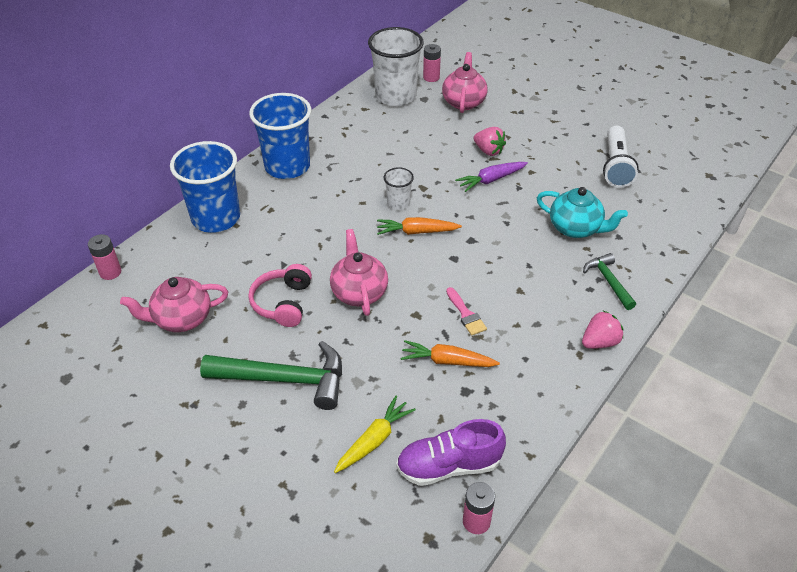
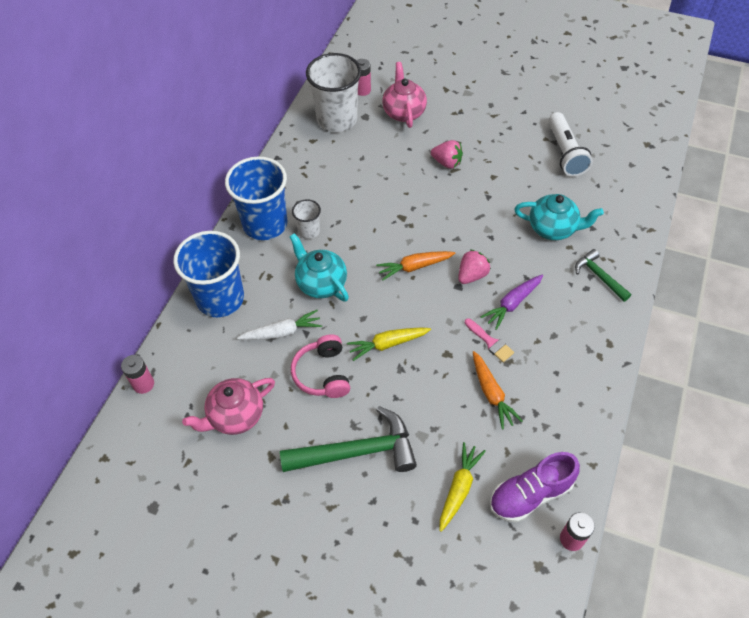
camera: 15 degrees left, 10 degrees up
(260, 259) = (282, 332): none -> white carrot
(317, 226) = (321, 283): none -> turquoise teapot
(359, 292) = (387, 344): pink teapot -> yellow carrot
(398, 203) = (386, 240): white cup -> white cup (309, 231)
(447, 361) = (491, 393): orange carrot -> orange carrot turned 105 degrees counterclockwise
(491, 180) = (460, 194): purple carrot -> purple carrot (512, 304)
(599, 342) = (612, 339): pink strawberry -> pink strawberry (472, 275)

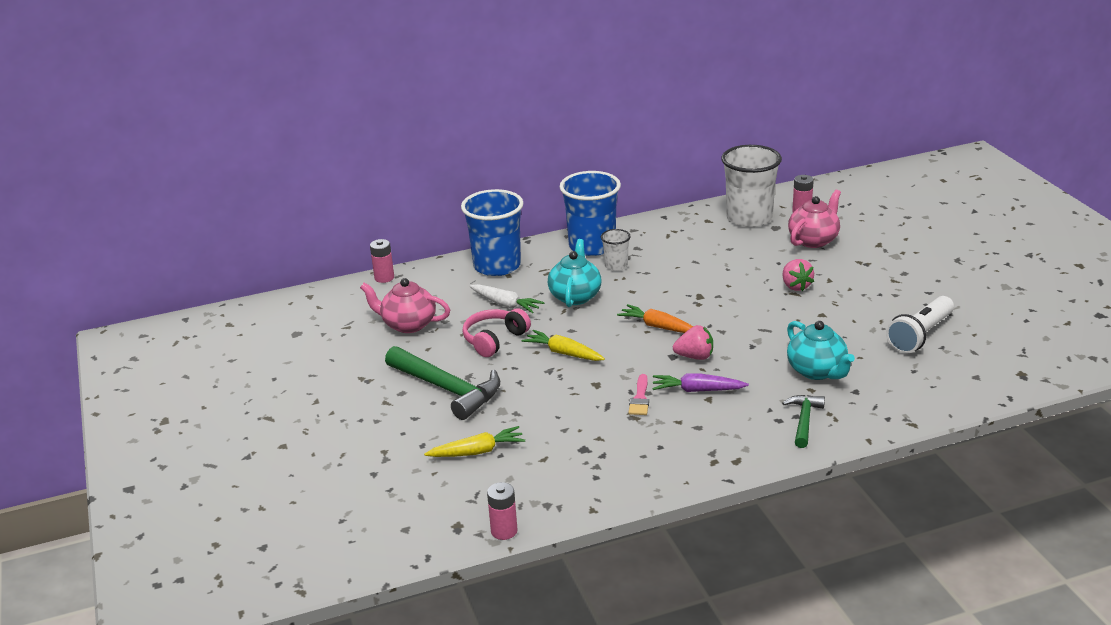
camera: 50 degrees right, 25 degrees down
(491, 393) = (589, 424): orange carrot -> none
(530, 494) = (518, 489): purple shoe -> none

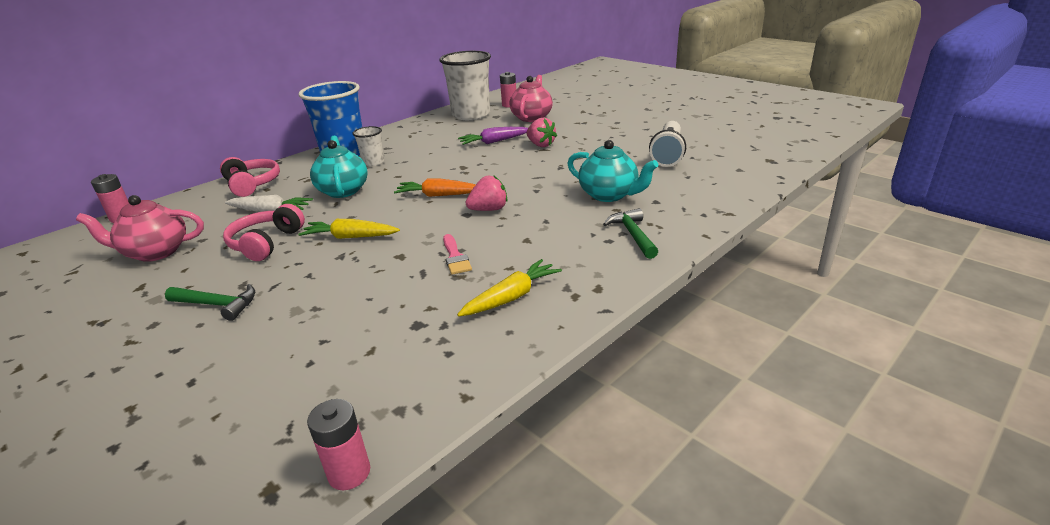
camera: 25 degrees left, 0 degrees up
(448, 389) = (217, 305): green hammer -> green hammer, size x0.55
(477, 451) = (275, 367): yellow carrot -> yellow carrot (511, 297)
(497, 266) = (252, 184): blue cup -> pink headphones
(697, 390) = (510, 235): purple carrot -> purple carrot (494, 142)

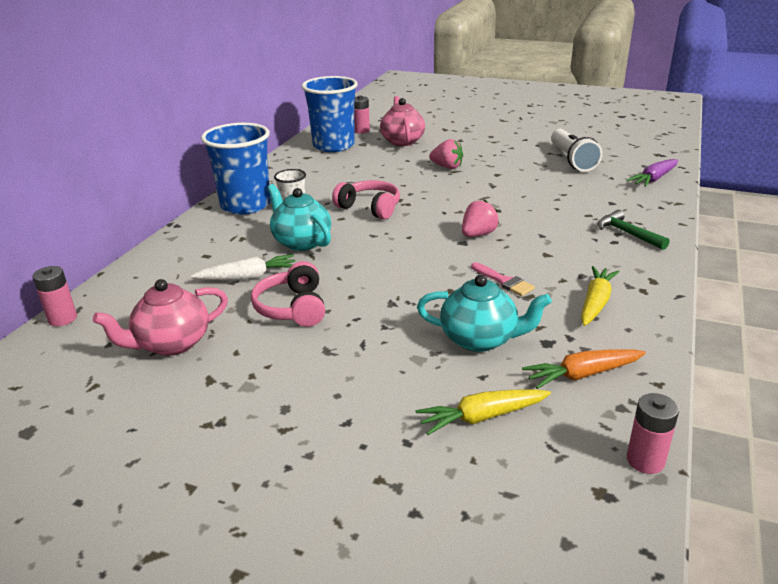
camera: 25 degrees left, 0 degrees up
(217, 305) = (329, 374): green hammer -> none
(252, 184) = (180, 254): pink headphones -> pink headphones (370, 208)
(350, 237) = (376, 284): yellow carrot -> yellow carrot (482, 417)
(438, 195) = (411, 230): orange carrot -> orange carrot (582, 375)
(471, 115) = (333, 146): white cup -> blue cup
(494, 142) = (396, 170): purple carrot -> purple carrot (654, 179)
(609, 195) = (567, 203): turquoise teapot -> turquoise teapot (480, 339)

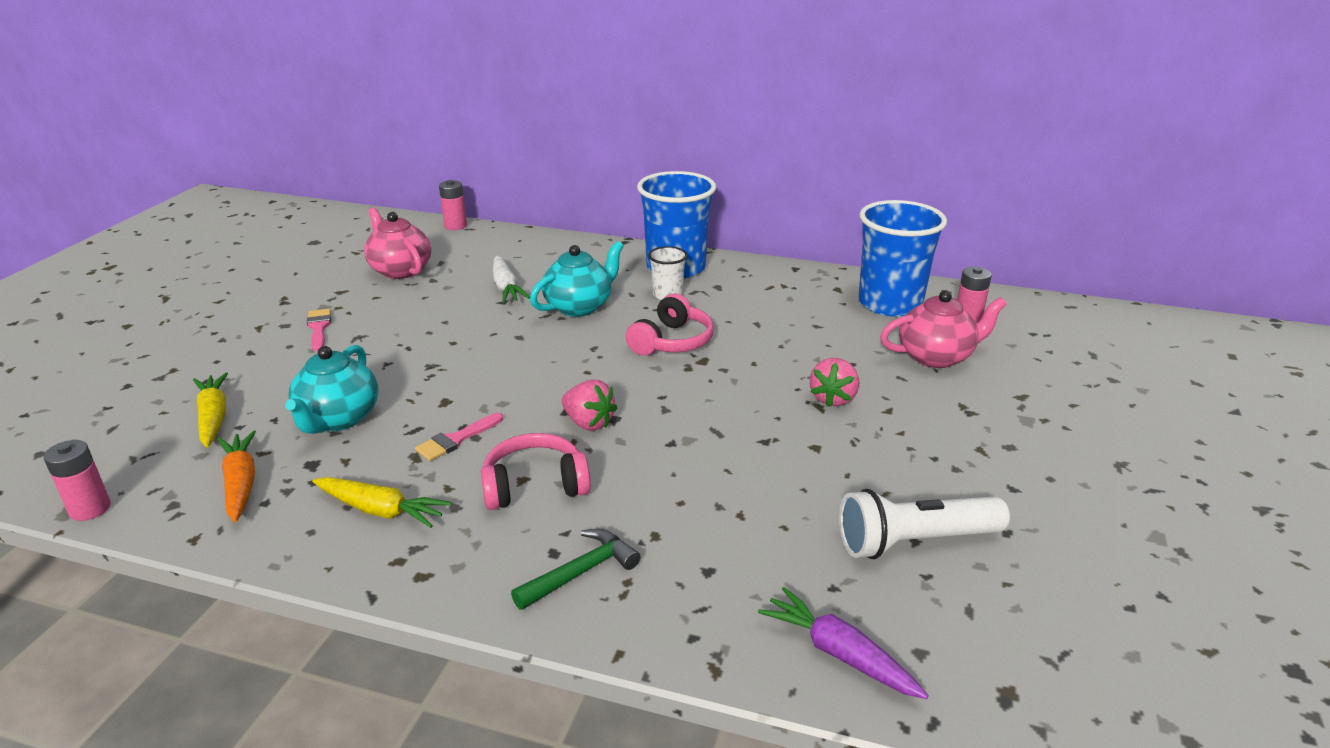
camera: 85 degrees right, 0 degrees up
(292, 308) = (439, 314): pink headphones -> pink headphones (534, 486)
(300, 380) = (319, 328): none -> pink brush

